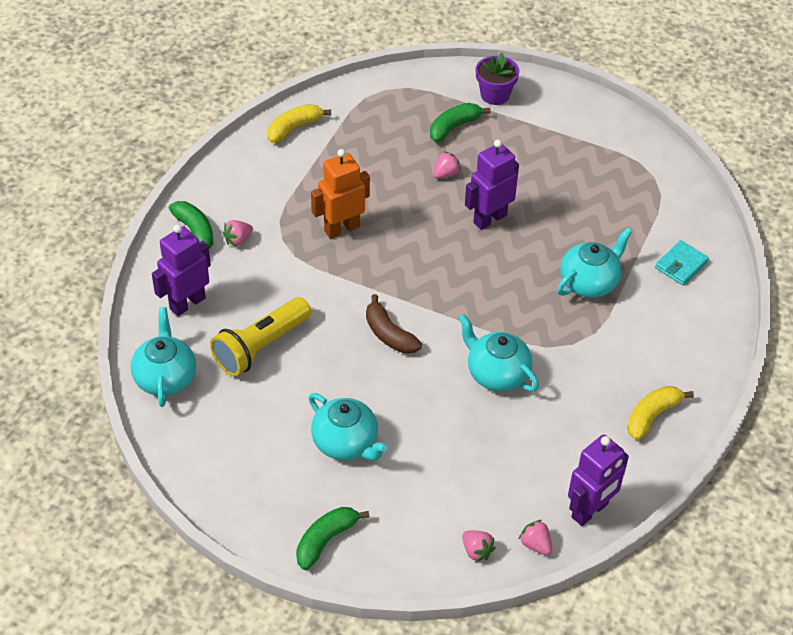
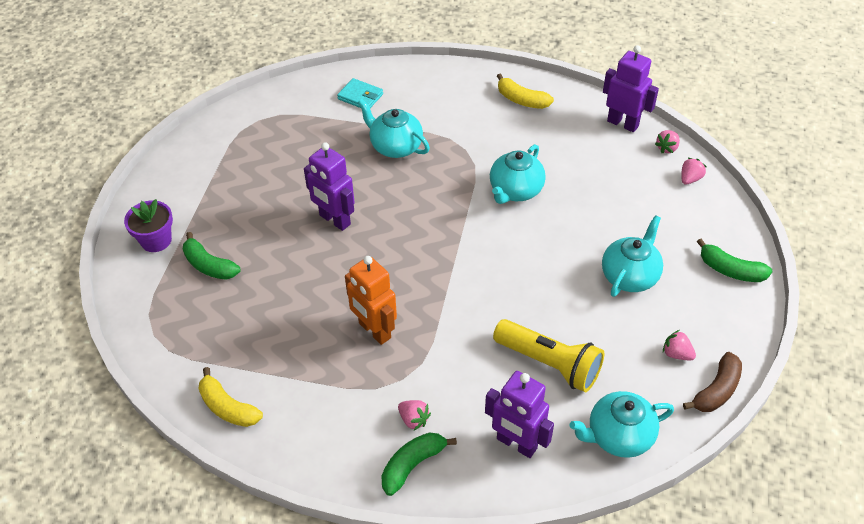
camera: 100 degrees left, 0 degrees up
(389, 334) = (498, 268): brown banana -> brown banana (716, 390)
(445, 174) = (280, 261): pink strawberry -> pink strawberry (676, 354)

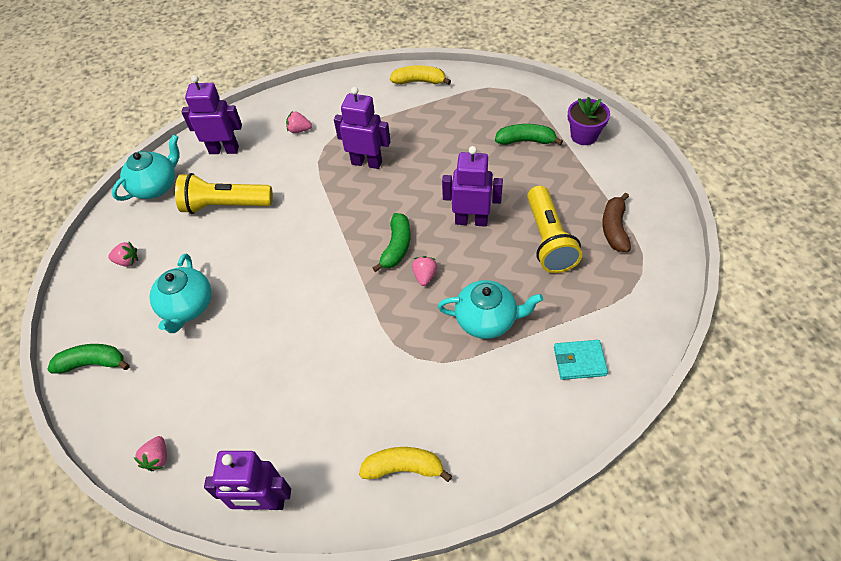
camera: 150 degrees right, 5 degrees up
(293, 173) = (548, 240): none -> yellow flashlight
(374, 331) = (367, 162): orange robot -> purple robot
(412, 465) = (283, 110): green banana -> green banana (396, 247)
(515, 191) = (336, 337): turquoise teapot -> none
(667, 148) = (197, 492): pink strawberry -> pink strawberry (424, 276)
(716, 390) = (89, 250): brown banana -> brown banana (614, 228)

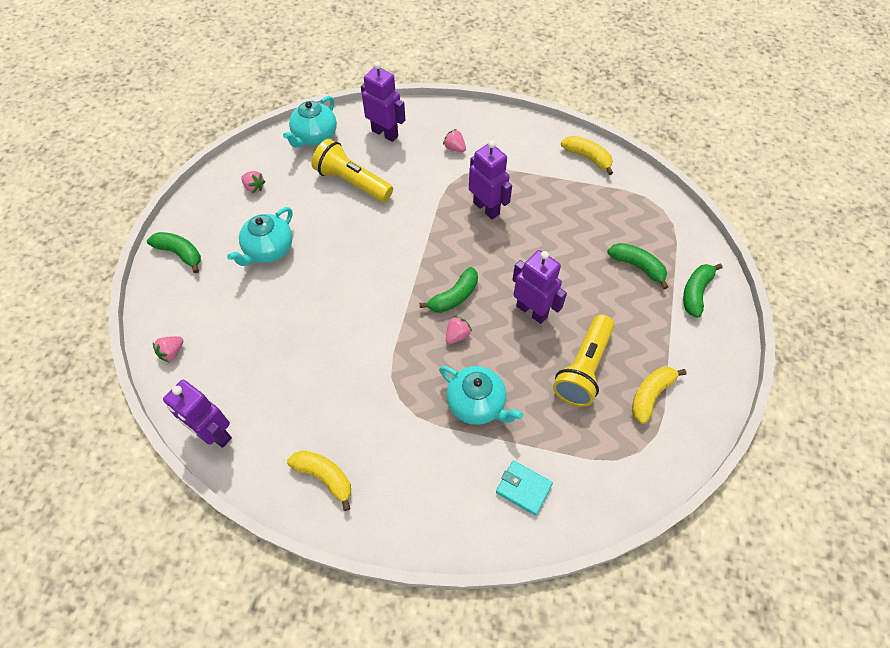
camera: 30 degrees right, 5 degrees up
(156, 186) = (315, 136): turquoise teapot -> turquoise teapot turned 135 degrees clockwise
(584, 135) = (695, 292): purple flower pot -> green banana
(614, 228) = (650, 395): brown banana -> yellow banana

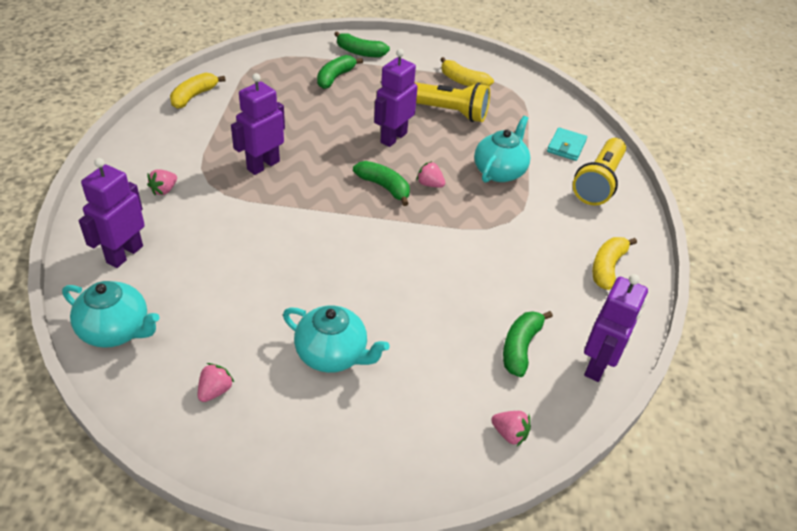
camera: 100 degrees left, 15 degrees down
(180, 253) = (346, 464): green banana -> green banana (520, 347)
(352, 182) = (213, 280): yellow flashlight -> yellow flashlight (598, 182)

